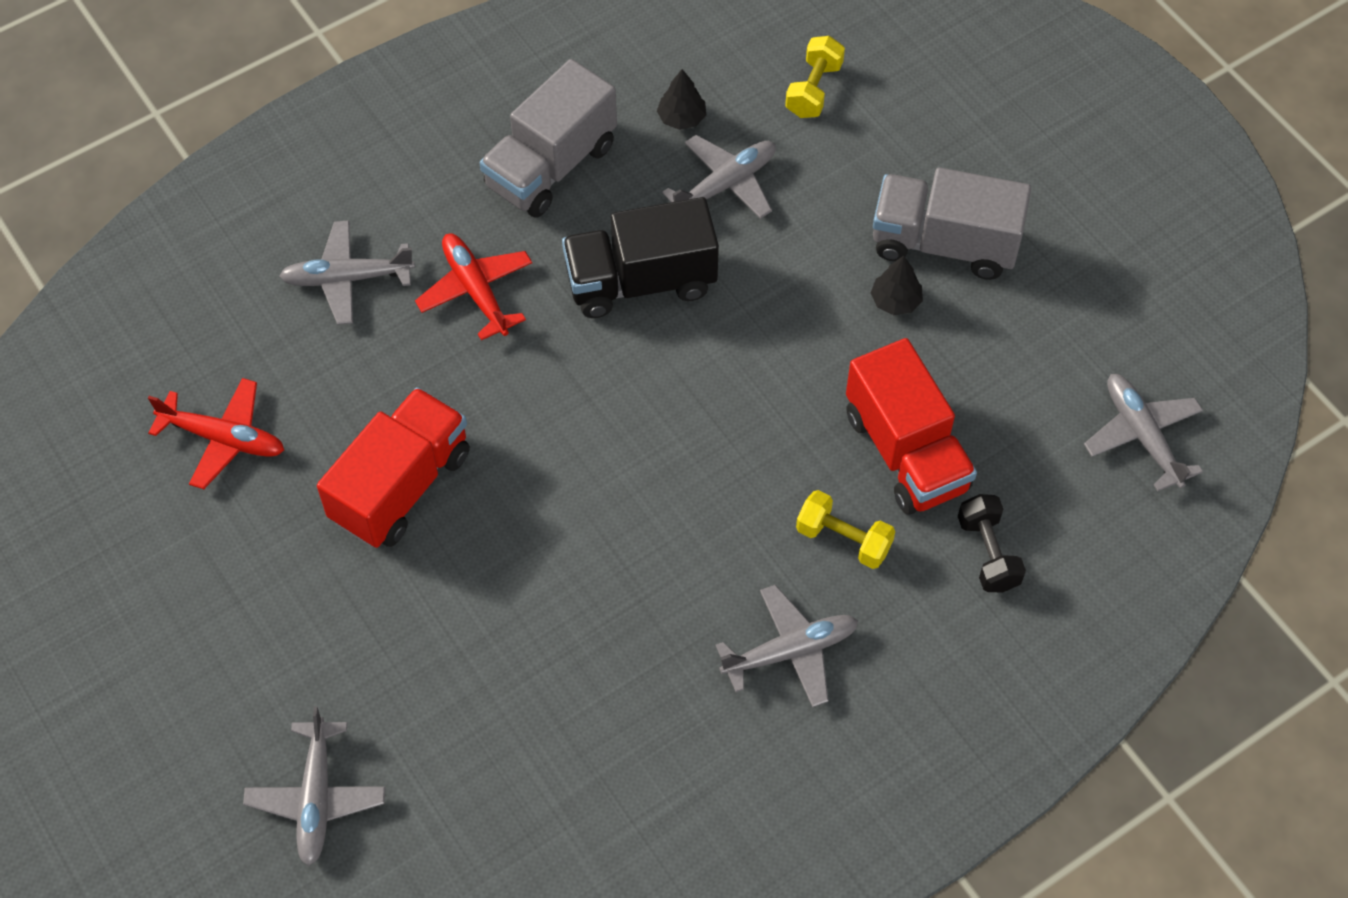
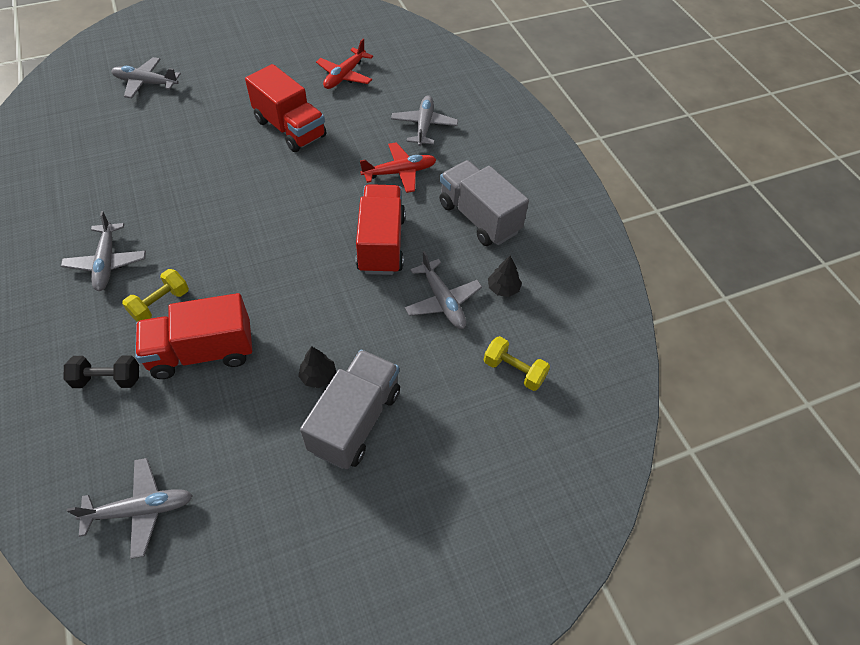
camera: 100 degrees right, 5 degrees down
(640, 281) = (381, 244): black truck -> red truck

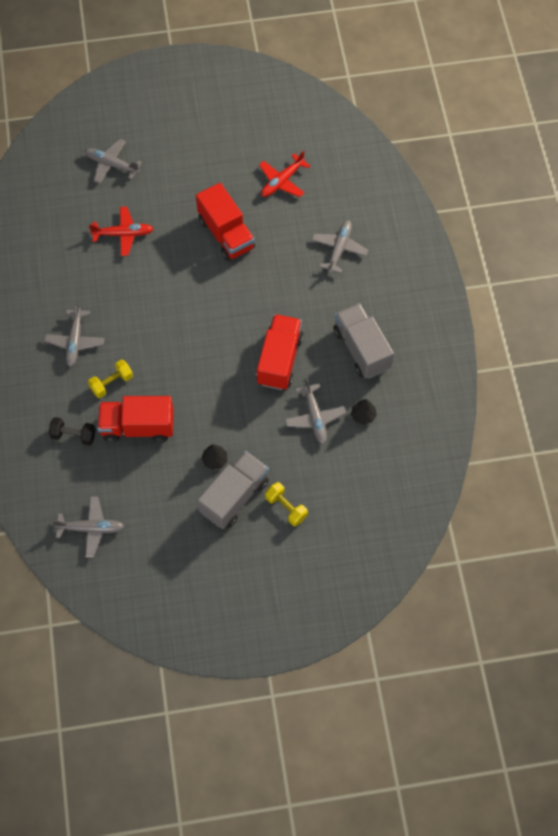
camera: 15 degrees right, 10 degrees up
(399, 172) = (308, 294): red plane -> red plane (123, 234)
(514, 371) = (352, 482): yellow dumbbell -> yellow dumbbell (286, 507)

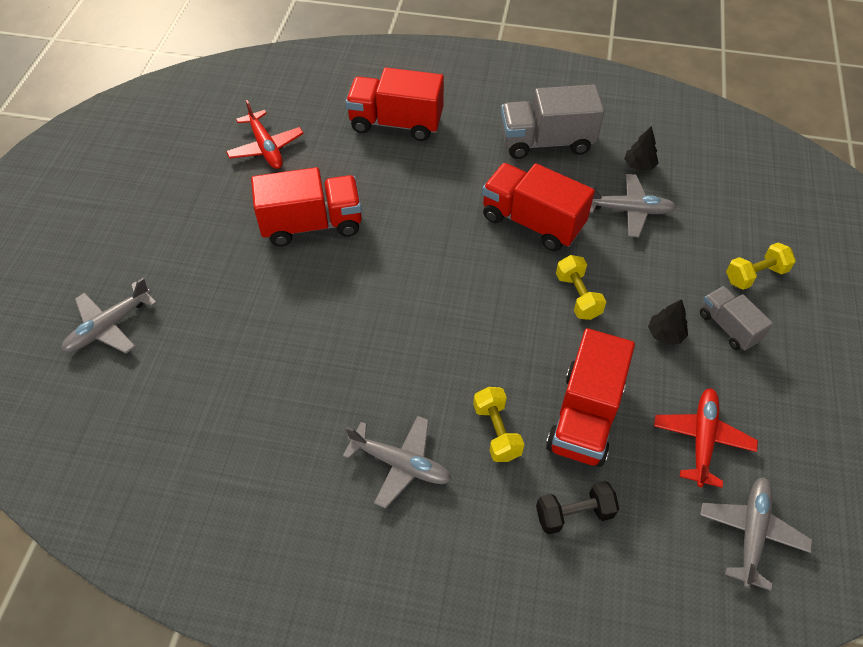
camera: 70 degrees left, 10 degrees down
(73, 435) = (574, 514): black dumbbell -> black dumbbell turned 45 degrees clockwise
(123, 234) = (241, 344): red plane -> red plane (702, 439)
(226, 402) = (578, 296): none -> yellow dumbbell
(234, 496) = (728, 327): grey truck -> grey truck, size x0.58
(339, 249) = (396, 123): grey plane -> red truck

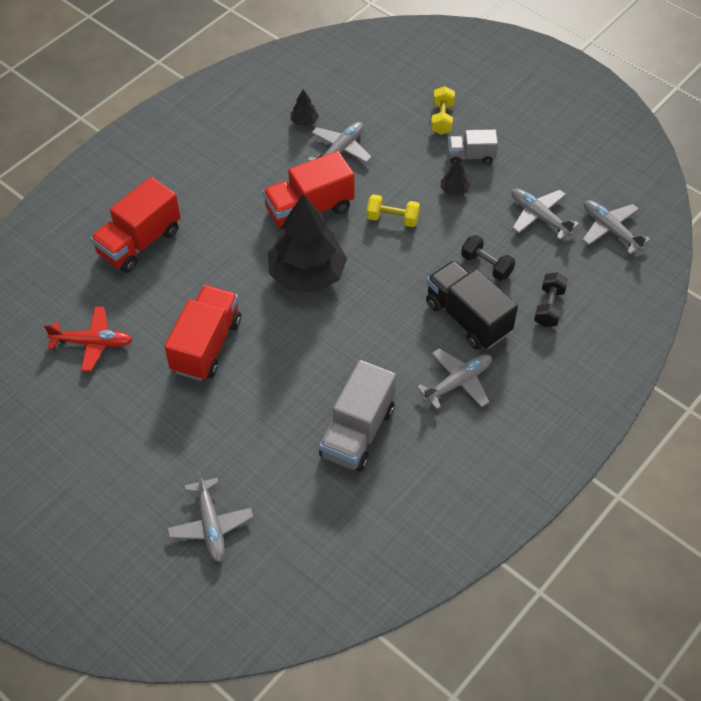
camera: 60 degrees left, 0 degrees up
(449, 259) = (307, 274): none -> black tree
(496, 431) = (467, 318): yellow dumbbell -> black truck
(546, 142) = (238, 160): grey truck -> grey truck (357, 432)
(585, 416) = (486, 265): red truck -> black dumbbell
(702, 439) = (539, 217): red plane -> grey plane

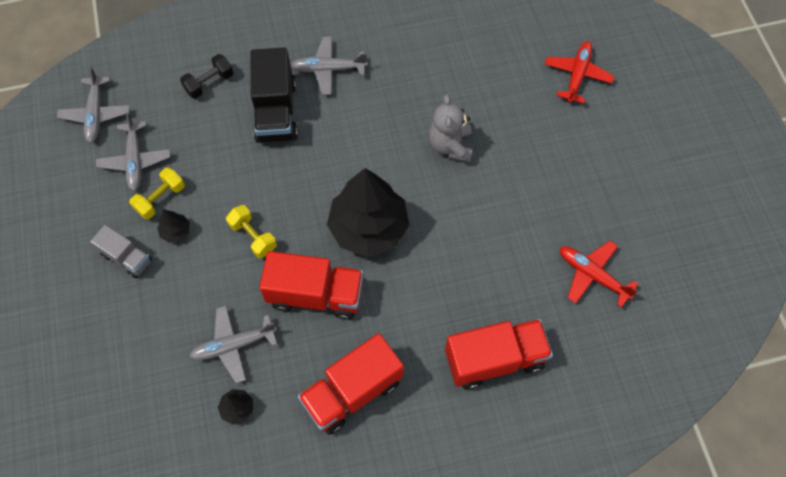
camera: 145 degrees left, 10 degrees up
(206, 345) = (497, 213): red truck -> red truck (352, 391)
(211, 525) = (577, 75): grey plane -> red plane
(289, 379) = (450, 145): none -> grey teddy bear
(357, 432) = (429, 77): grey truck -> none
(442, 119) = (109, 319): yellow dumbbell -> yellow dumbbell (160, 199)
(486, 265) = (220, 145): black dumbbell -> none

